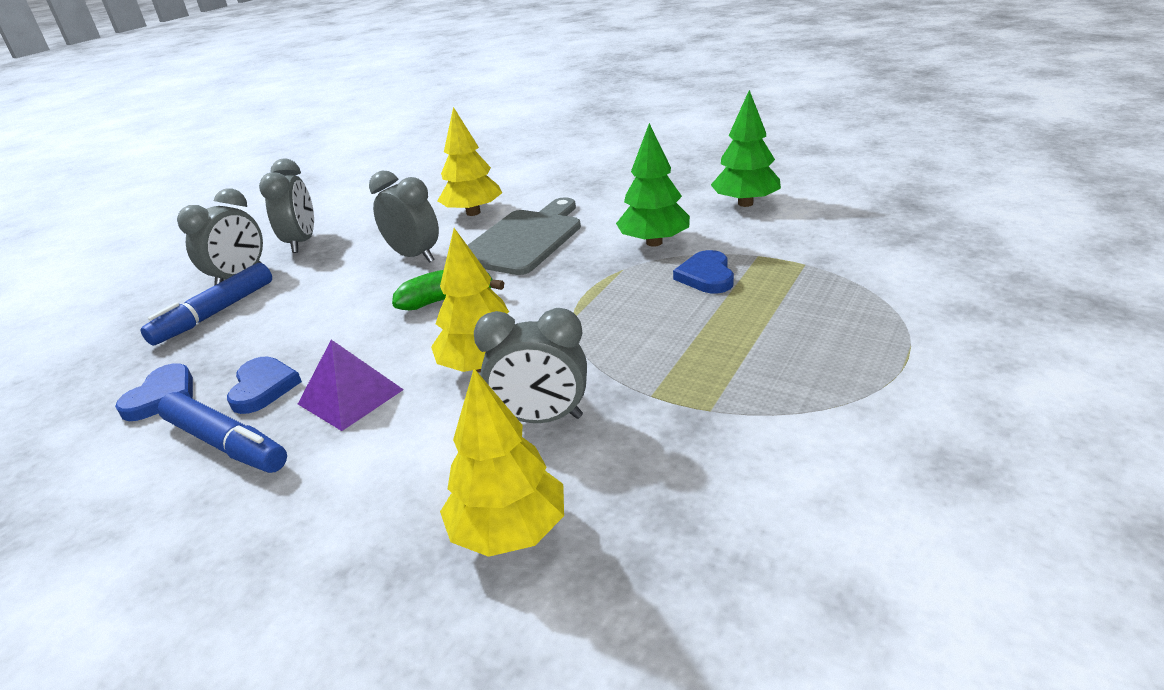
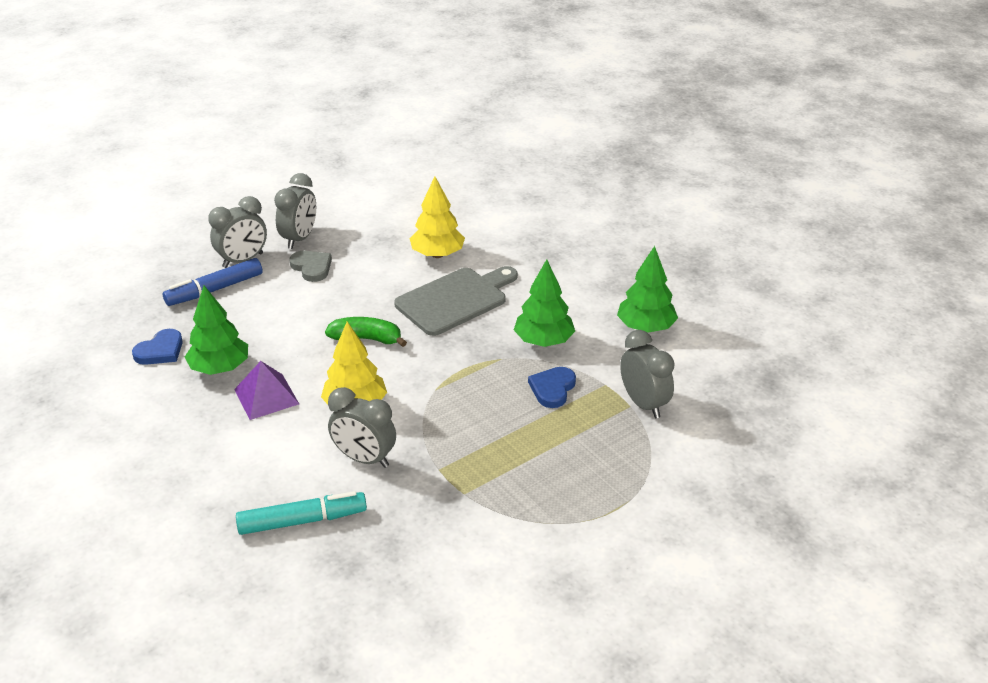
camera: 20 degrees right, 5 degrees up
(226, 444) = (184, 402): blue marker -> none
(263, 388) = (220, 368): blue heart -> green tree
(333, 260) = (312, 267): none -> grey heart
(414, 256) = (369, 286): grey clock -> grey clock (643, 404)
(509, 531) = (302, 520): yellow tree -> turquoise marker

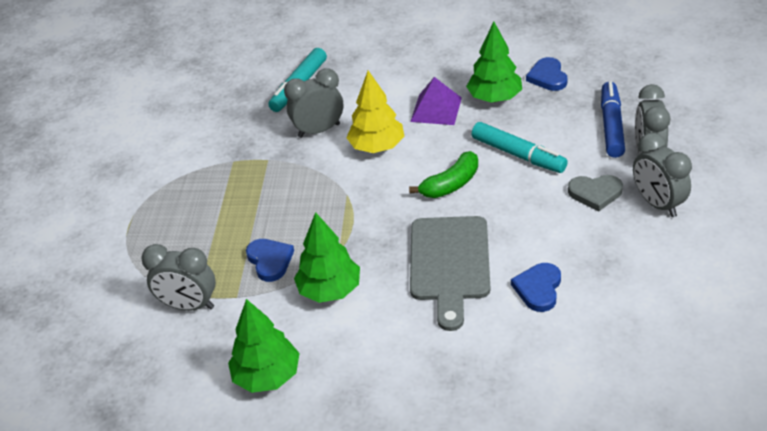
camera: 135 degrees right, 5 degrees up
(295, 321) = (518, 155): none -> turquoise marker
(437, 254) = (538, 289): yellow tree -> blue heart

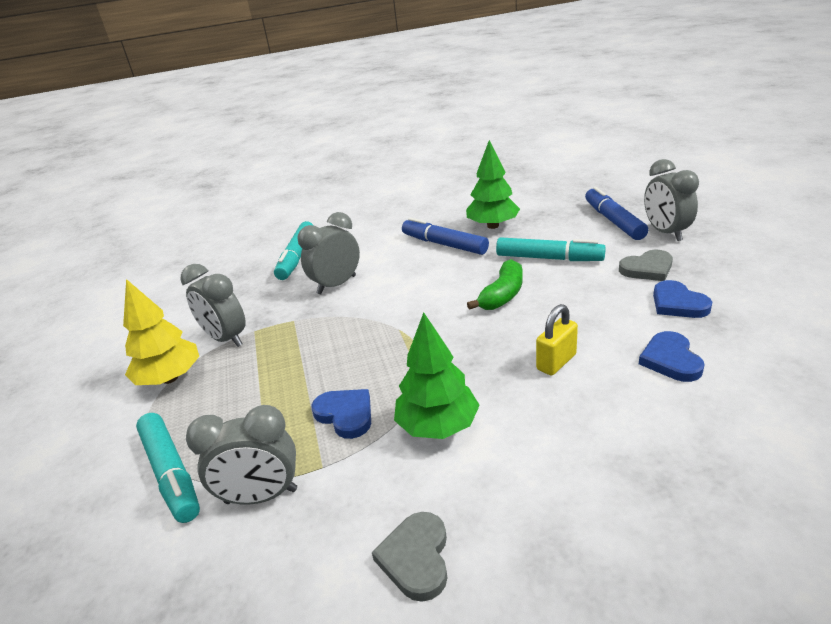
camera: 20 degrees left, 10 degrees down
(137, 270) = (171, 473): none -> turquoise marker
(267, 376) = (416, 558): green tree -> grey heart
(377, 147) = (405, 284): yellow tree -> yellow tree (170, 378)
(436, 109) = (444, 244): purple pyramid -> blue marker
(449, 263) = (556, 362): grey cutting board -> yellow padlock
(547, 77) = (528, 203): blue heart -> blue heart (678, 303)
(657, 204) = (711, 263): grey clock -> grey clock (226, 339)

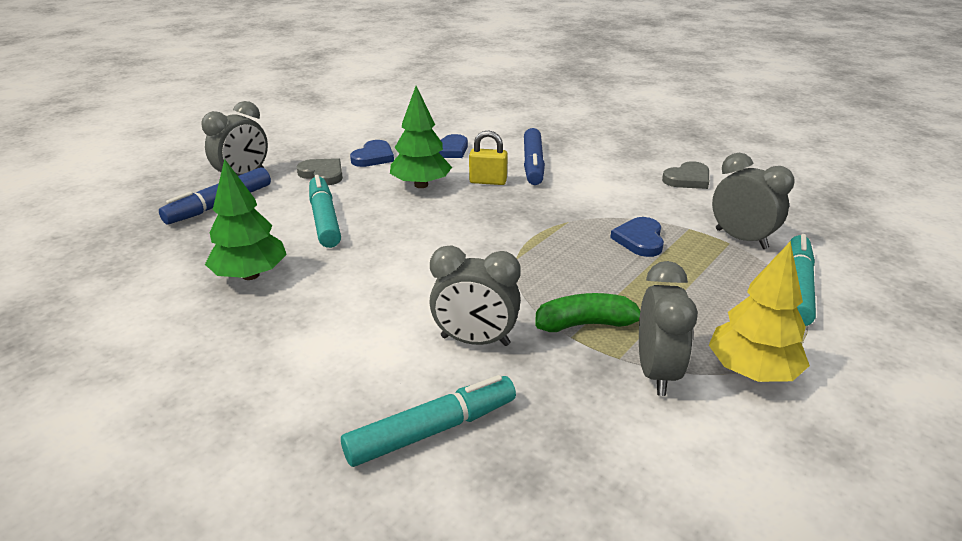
camera: 130 degrees left, 0 degrees up
(438, 426) = (600, 202): green tree -> green tree (421, 185)
(444, 244) = (320, 295): blue marker -> blue marker (533, 164)
(502, 295) = (413, 224): green banana -> green banana (586, 324)

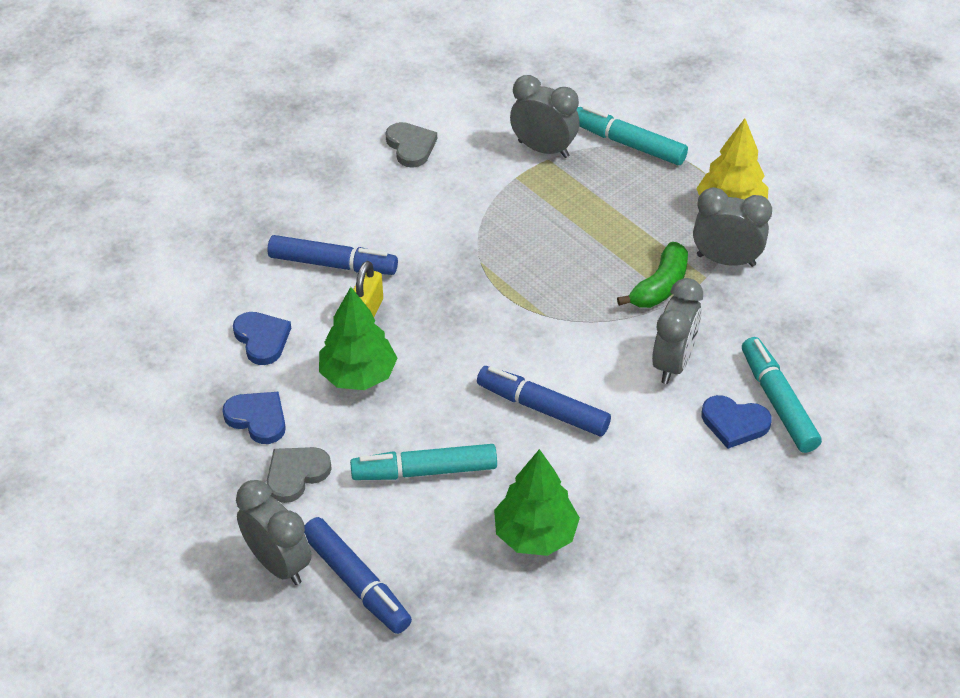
camera: 80 degrees left, 15 degrees up
(398, 266) = (542, 408): none -> blue marker
(586, 324) = (660, 286): green banana -> green banana turned 150 degrees counterclockwise
(640, 240) = (529, 218): blue heart -> blue heart (734, 423)
(741, 239) = (543, 149): grey clock -> grey clock turned 60 degrees clockwise

